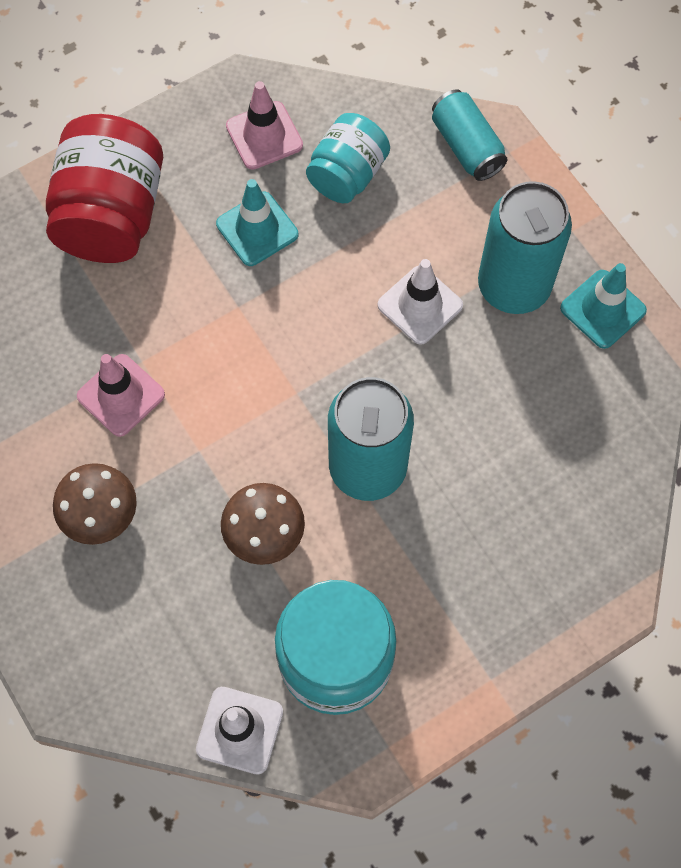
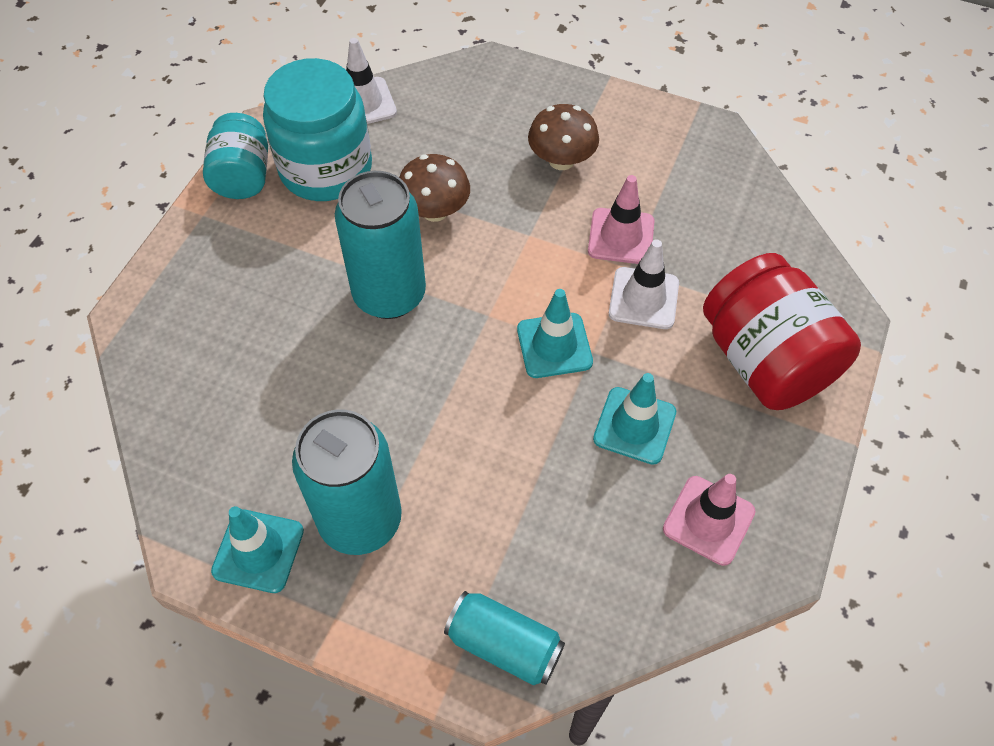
camera: 145 degrees right, 10 degrees down
(264, 330) = (554, 345): none -> turquoise traffic cone
(347, 174) = (598, 532): turquoise jar -> turquoise jar (243, 176)
(420, 305) = (437, 447): white traffic cone -> white traffic cone (643, 298)

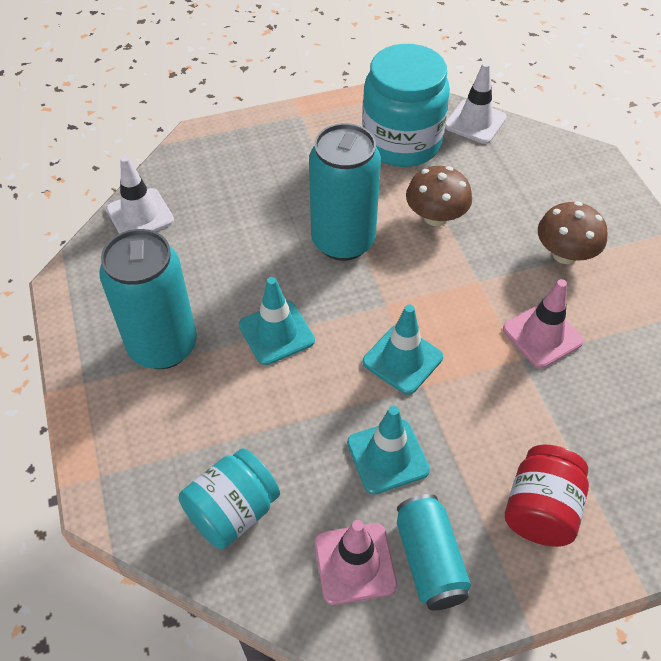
camera: 50 degrees right, 5 degrees down
(243, 176) = (349, 111): turquoise jar -> turquoise jar (232, 511)
(258, 551) = (97, 310): turquoise traffic cone -> turquoise traffic cone (276, 333)
(504, 644) = (140, 493): turquoise can -> turquoise can (429, 560)
(643, 298) = (504, 387): white traffic cone -> white traffic cone (140, 215)
(765, 360) = (540, 509): red jar -> red jar, size x0.62

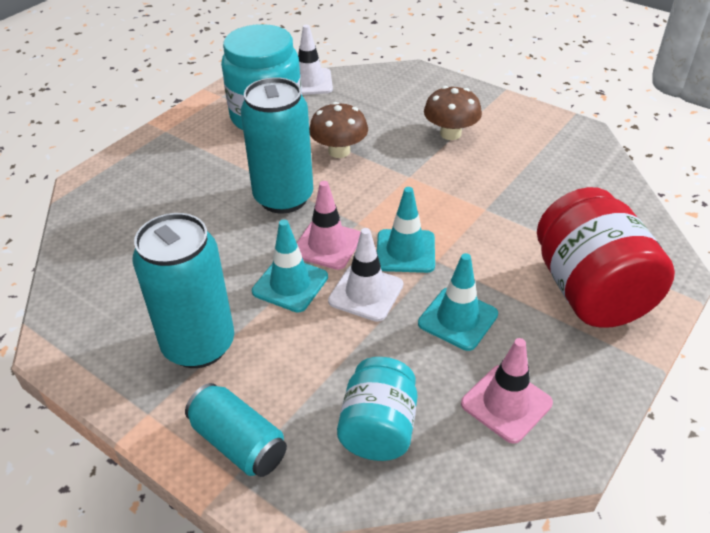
camera: 35 degrees left, 10 degrees down
(140, 215) = (82, 261): white traffic cone -> white traffic cone (366, 293)
(429, 560) = (554, 367): turquoise can -> turquoise can (238, 443)
(540, 509) = (590, 291): red jar -> red jar, size x1.61
(542, 335) = (485, 187): pink traffic cone -> pink traffic cone (327, 245)

